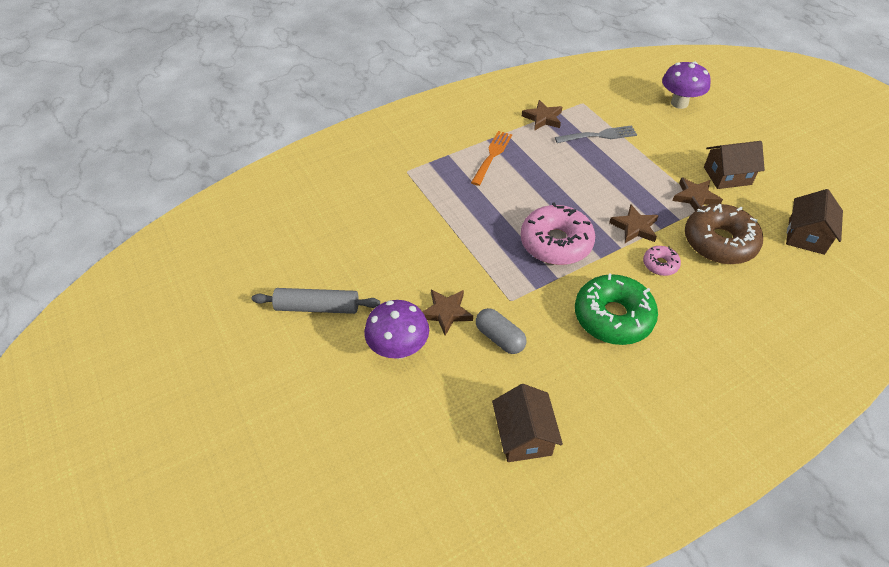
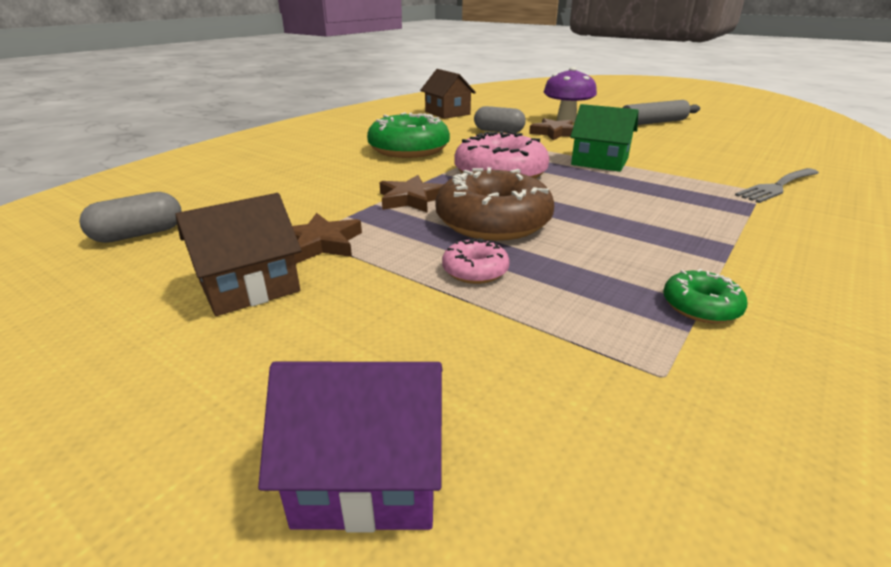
camera: 155 degrees right, 20 degrees down
(464, 238) = (599, 162): none -> green house
(492, 156) = (689, 227): orange fork -> none
(543, 118) = (700, 307): brown star -> green donut
(599, 135) = (548, 300): grey fork -> grey fork (777, 186)
(660, 264) = (369, 180): pink donut -> pink donut (475, 271)
(679, 103) = (368, 475): purple mushroom -> purple house
(719, 242) = (288, 206): brown donut -> brown donut (493, 222)
(806, 236) = (139, 234): brown house -> grey capsule

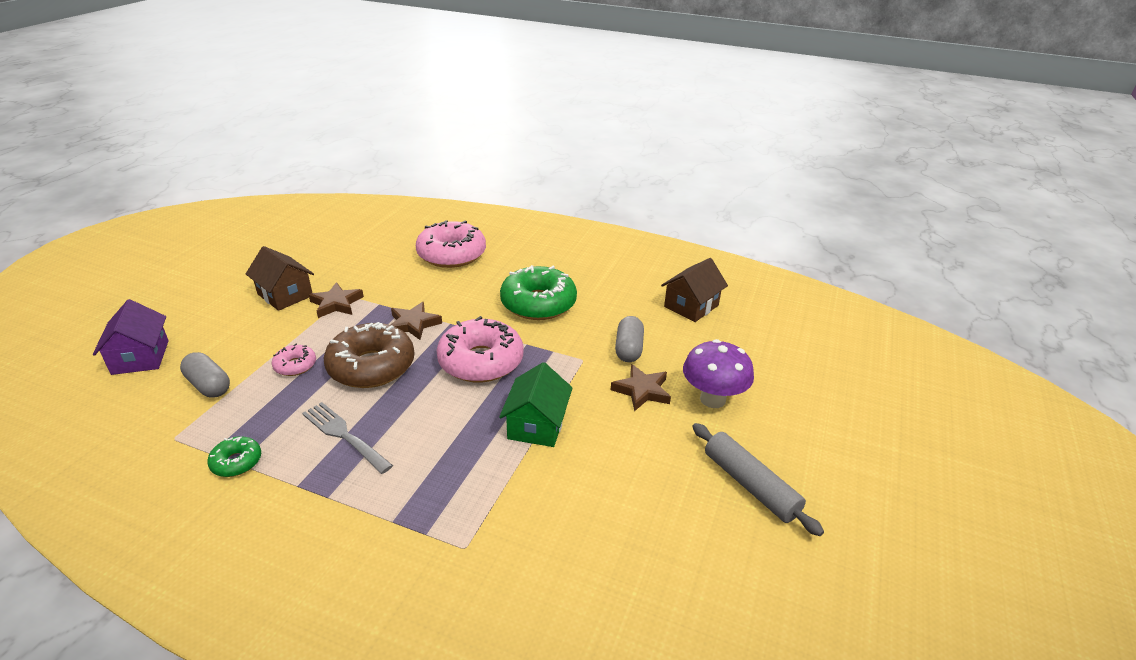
camera: 75 degrees right, 5 degrees up
(139, 234) = (349, 245): grey capsule -> grey capsule (209, 385)
(262, 176) = (451, 254): none -> pink donut
(777, 186) = (484, 567): grey fork -> grey fork (344, 435)

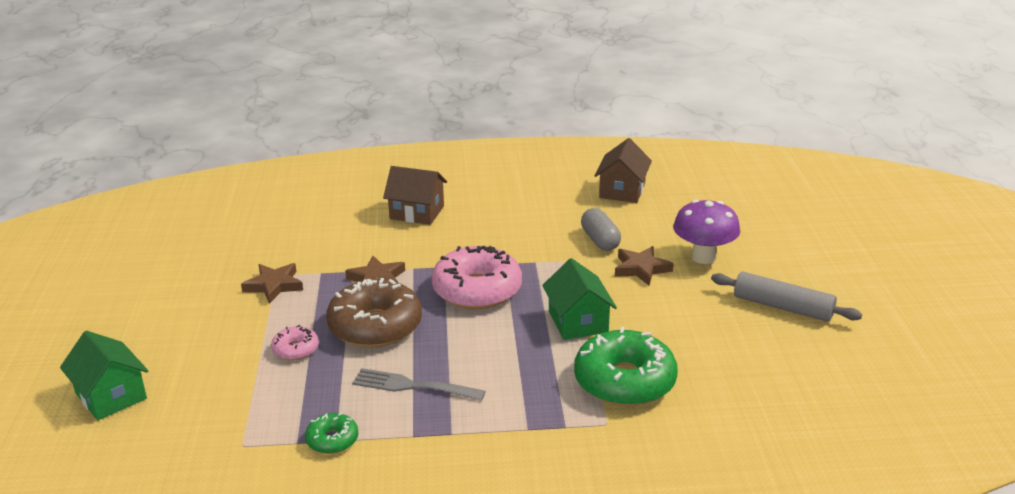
camera: 25 degrees left, 5 degrees down
(140, 357) = (111, 396): purple house -> green house
(209, 385) = (223, 394): grey capsule -> none
(285, 295) = (206, 294): brown house -> brown house (417, 212)
(451, 254) = (347, 208): pink donut -> none
(538, 303) = (481, 227): green donut -> green donut (624, 381)

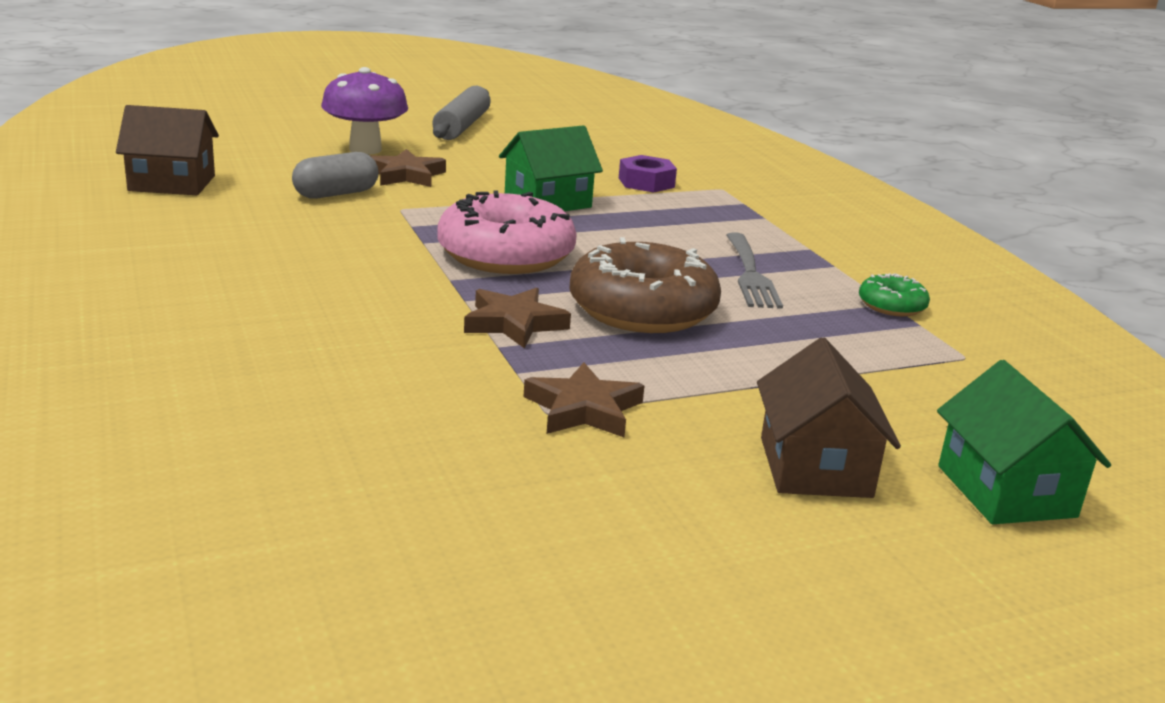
camera: 110 degrees left, 5 degrees down
(111, 396) = (1006, 491): green house -> green house turned 45 degrees counterclockwise
(296, 349) = (745, 357): pink donut -> none
(417, 212) = (261, 316): brown house -> brown house (815, 467)
(624, 381) = (646, 182): green donut -> purple nut

